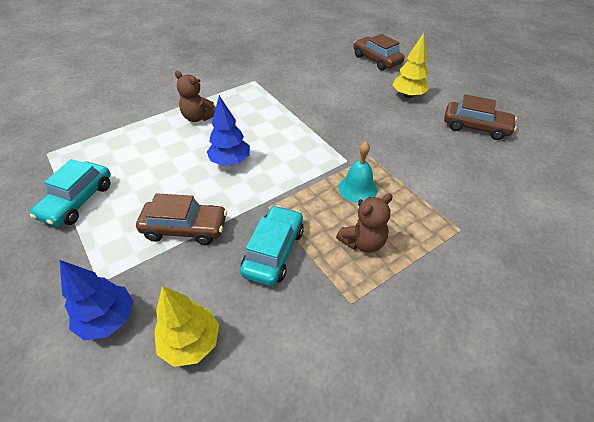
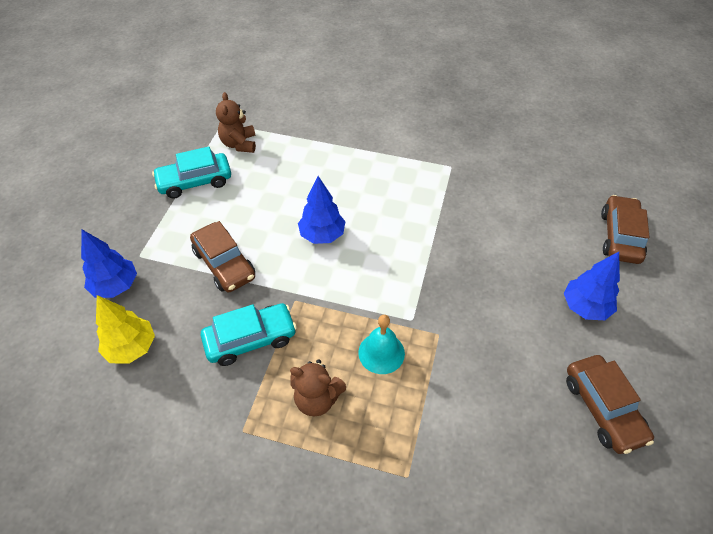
camera: 50 degrees right, 5 degrees up
(198, 117) = (354, 171): brown teddy bear -> brown teddy bear (239, 144)
(408, 95) = (585, 307): yellow tree -> blue tree

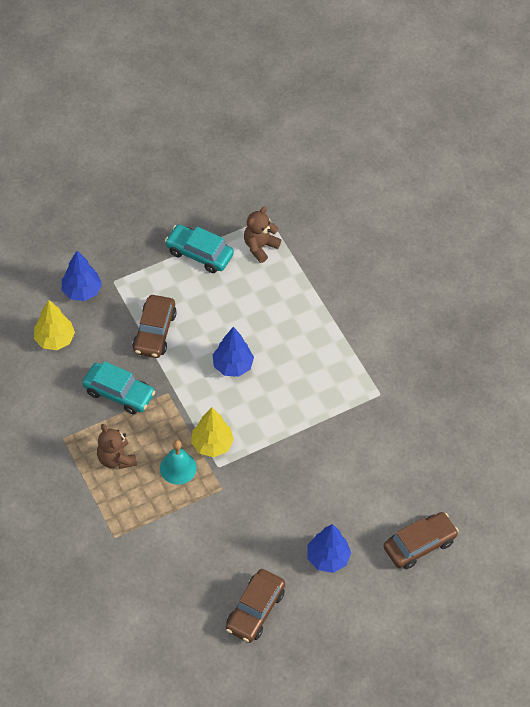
camera: 45 degrees right, 5 degrees up
(383, 307) = (212, 444): none -> yellow tree

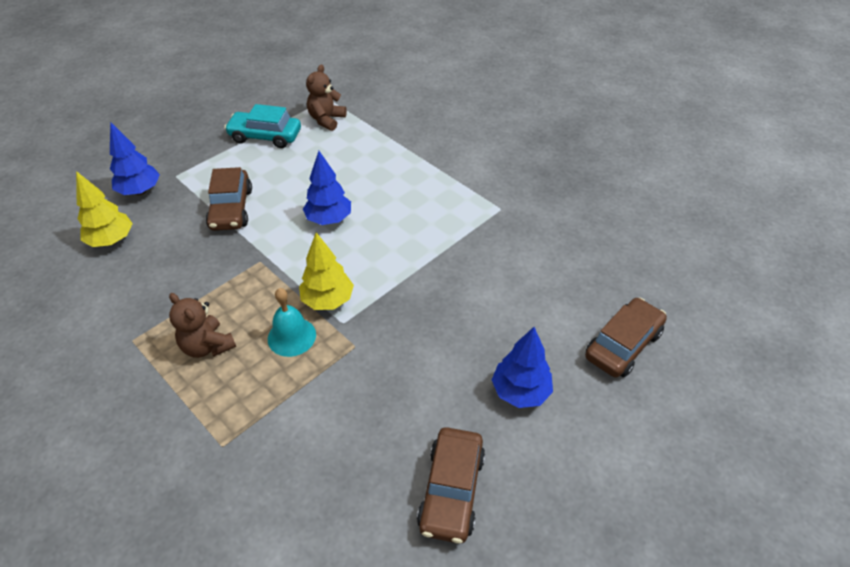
camera: 15 degrees left, 10 degrees down
(119, 393) = (199, 275): turquoise car -> none

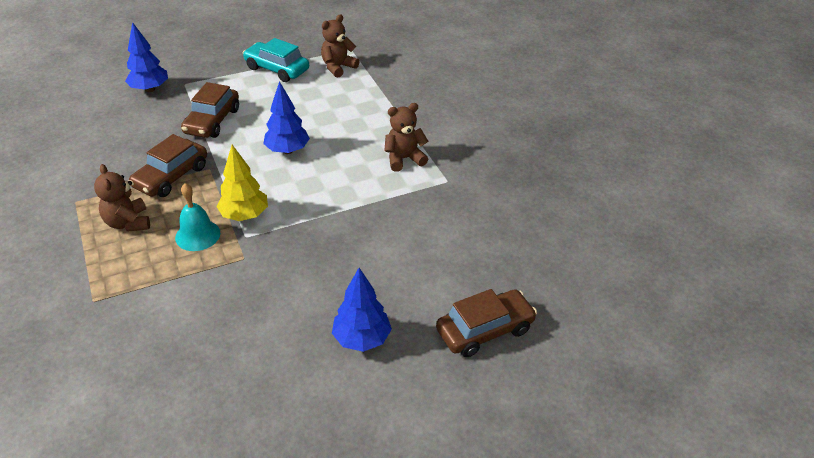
camera: 20 degrees right, 5 degrees down
(111, 240) = (105, 122): yellow tree -> none
(447, 197) = (404, 159): none -> brown teddy bear
(451, 490) = (250, 397): brown car -> brown car (171, 177)

